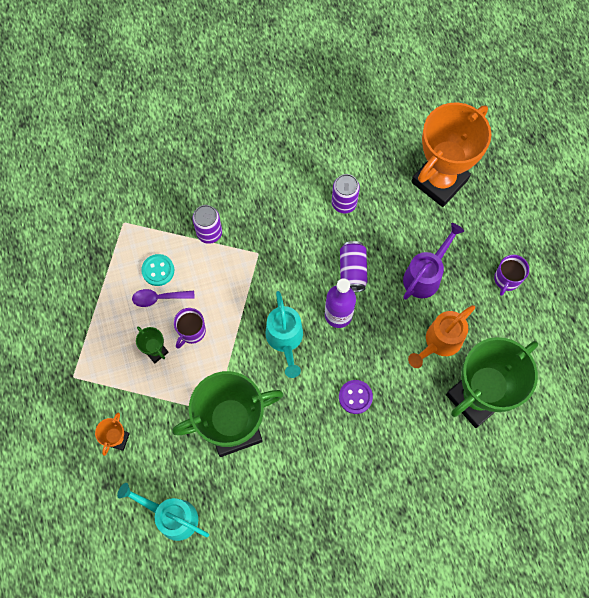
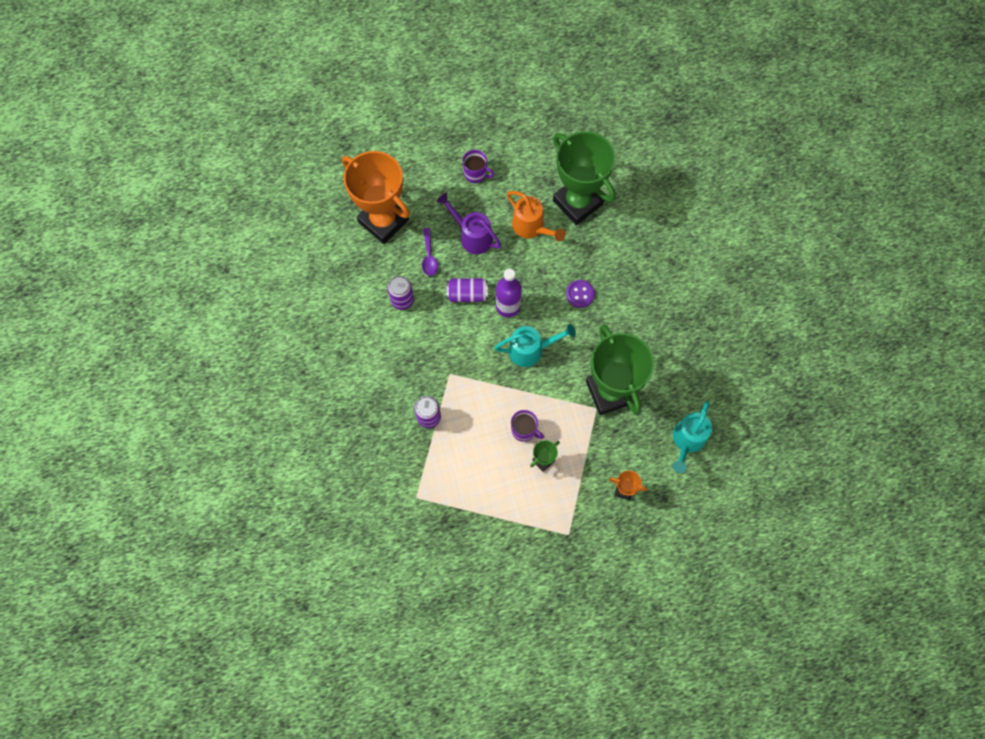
camera: 90 degrees left, 0 degrees up
(158, 270) = (465, 462): turquoise button -> none
(159, 298) = (492, 460): purple spoon -> purple spoon (429, 257)

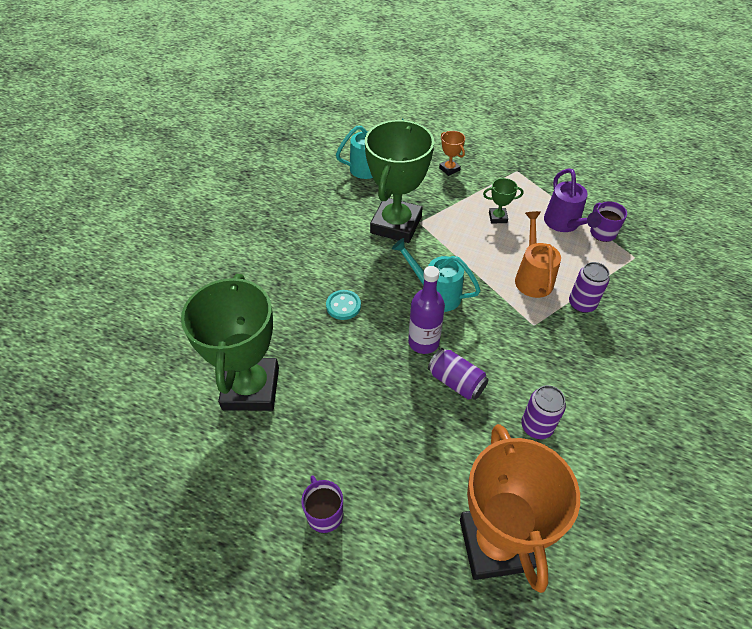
camera: 140 degrees left, 20 degrees down
(429, 257) = (468, 452): purple spoon -> none
(472, 236) = (398, 438): purple watering can -> purple watering can (564, 224)
(524, 430) = (496, 244): purple mug -> purple mug (602, 232)
(531, 227) = (325, 399): orange watering can -> orange watering can (532, 277)
(580, 294) = (343, 306): purple button -> turquoise button

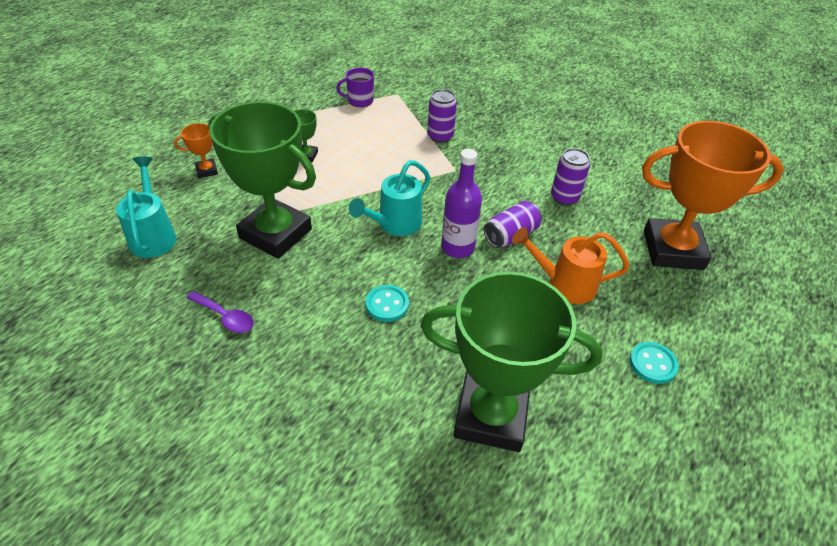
camera: 80 degrees left, 5 degrees down
(309, 223) = (225, 317): none -> purple spoon
(324, 513) = (652, 364): purple mug -> turquoise button
(532, 277) = (398, 155): orange watering can -> orange watering can (564, 284)
(564, 224) = (338, 118): purple watering can -> none

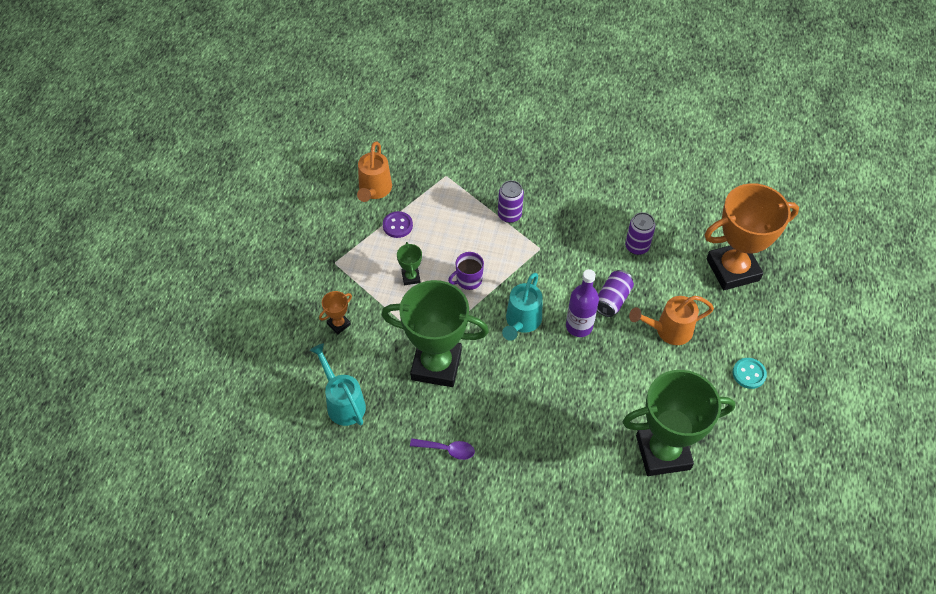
camera: 20 degrees left, 10 degrees up
(322, 86) = (374, 190): none -> orange watering can
(324, 115) = (397, 225): none -> purple button
(359, 101) = (418, 196): purple mug -> purple mug (468, 280)
(387, 304) = (554, 395): turquoise button -> none

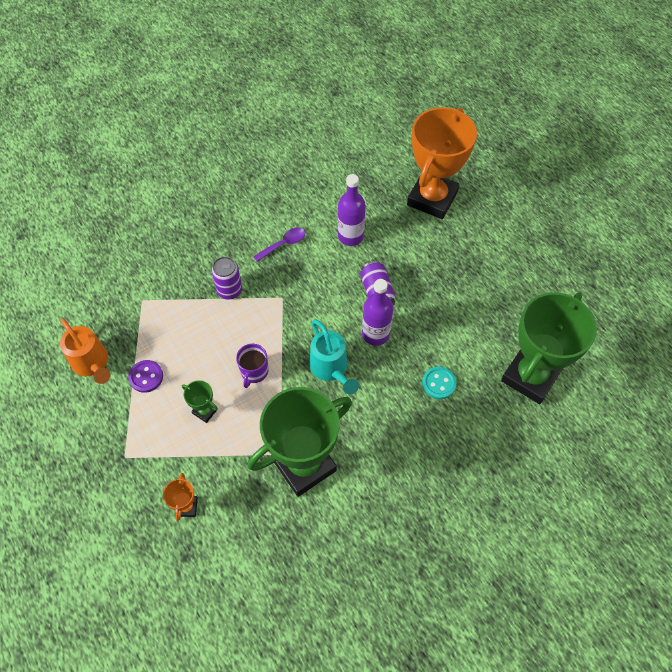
camera: 45 degrees left, 5 degrees up
(343, 402) = (264, 570): turquoise watering can -> none
(447, 450) = (386, 525): purple spoon -> purple spoon (283, 244)
(637, 247) = (350, 236): purple can -> purple bottle
(668, 330) = (438, 281): orange watering can -> none
(749, 374) = (521, 266): turquoise button -> turquoise button (439, 383)

